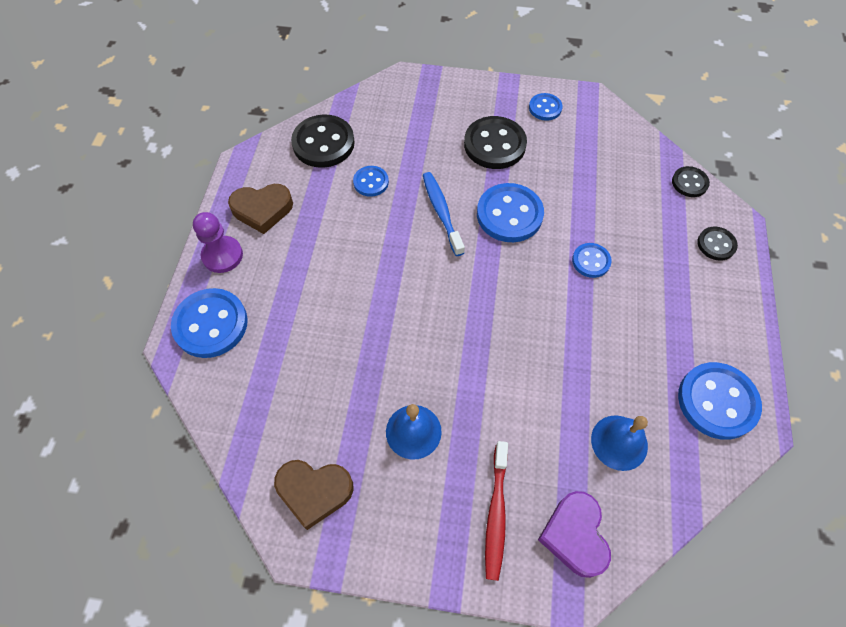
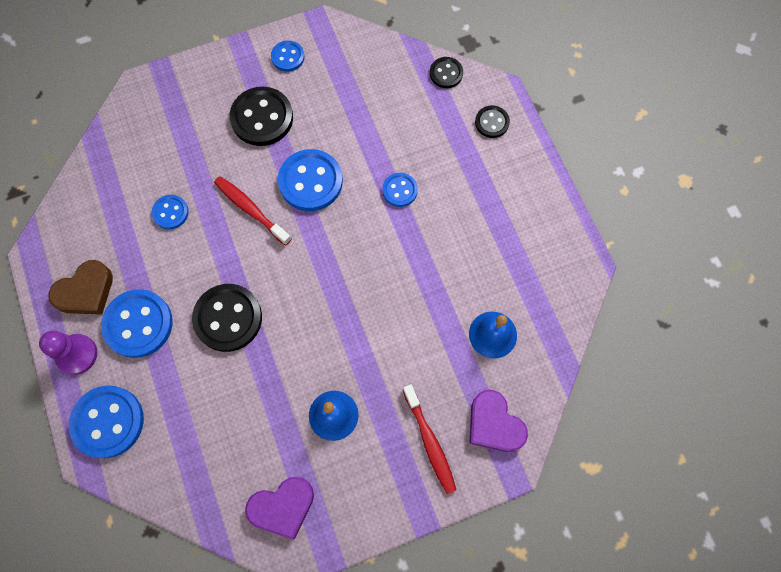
camera: 30 degrees left, 10 degrees up
(314, 491) = (282, 507): brown heart -> purple heart
(323, 143) = (102, 195): black button -> black button (228, 318)
(441, 212) = (250, 209): blue toothbrush -> red toothbrush
(717, 401) = (549, 261): blue button -> blue button (138, 324)

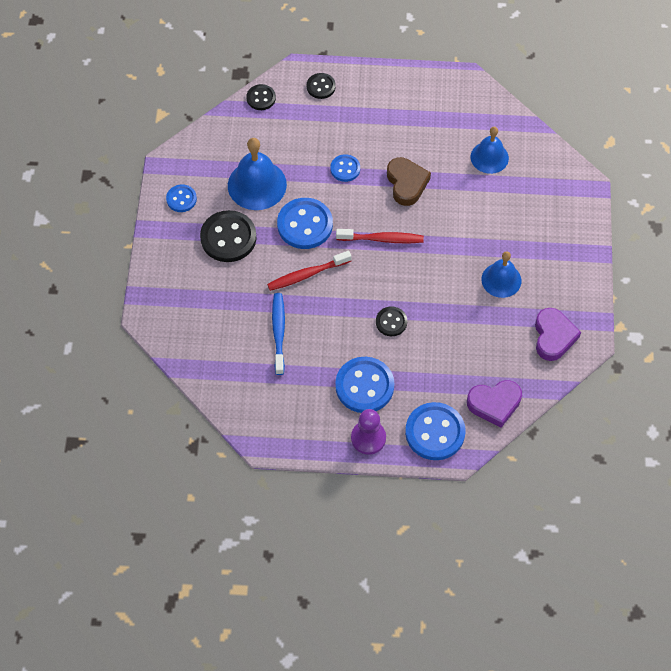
camera: 65 degrees left, 10 degrees down
(86, 292) = (317, 415): brown heart -> brown heart (406, 183)
(170, 212) = (279, 332): blue button -> blue toothbrush
(228, 318) = (391, 322): black button -> black button, size x0.55
(338, 116) = (257, 185): none -> blue bell
(430, 442) = (549, 227): red toothbrush -> red toothbrush (382, 239)
(494, 424) = (554, 184): purple heart -> purple heart (494, 404)

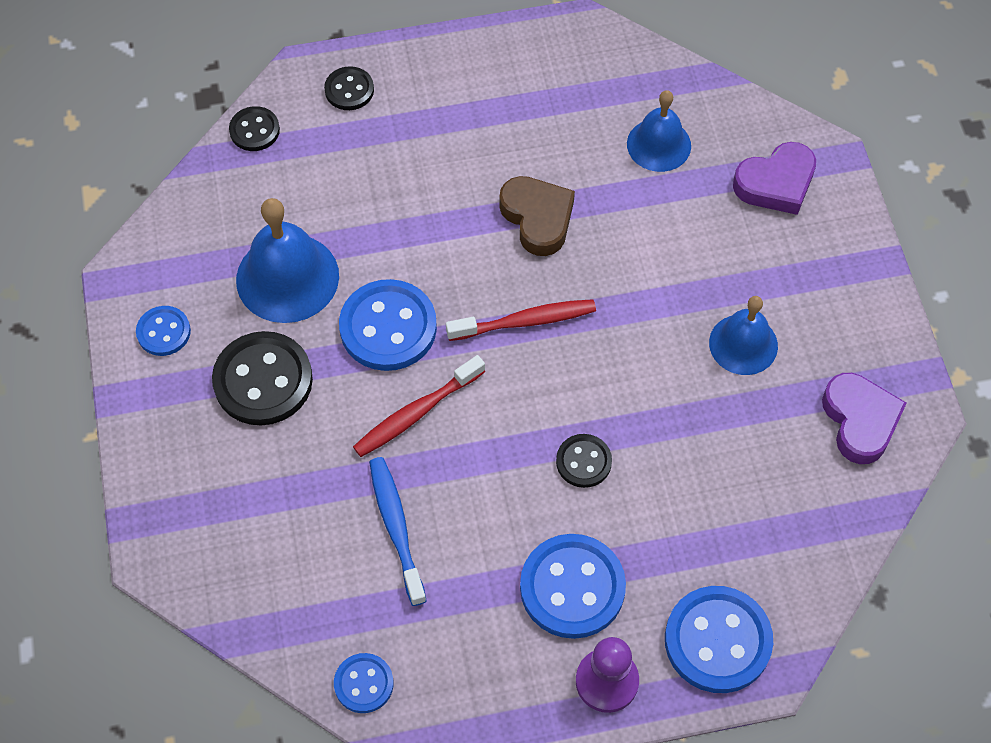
camera: 15 degrees left, 0 degrees up
(345, 169) = (428, 217): blue button -> blue button (364, 684)
(494, 404) = (801, 563): purple heart -> purple heart (776, 183)

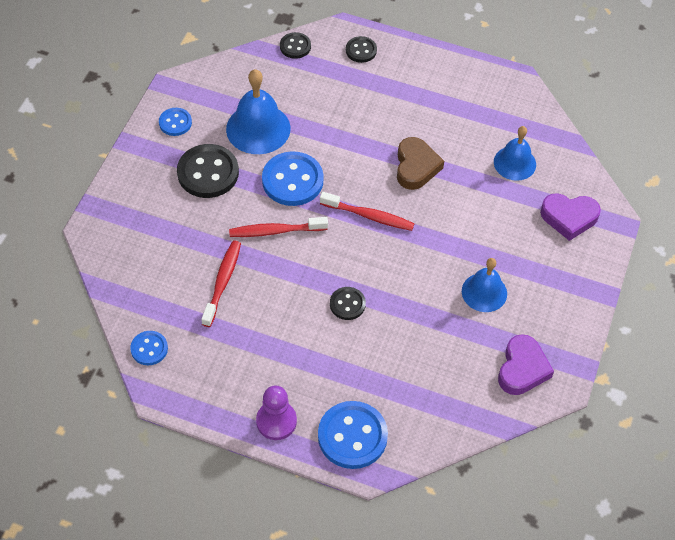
camera: 30 degrees right, 5 degrees down
(396, 527) = (223, 282): blue toothbrush -> red toothbrush
(572, 587) = (293, 364): blue button -> none

